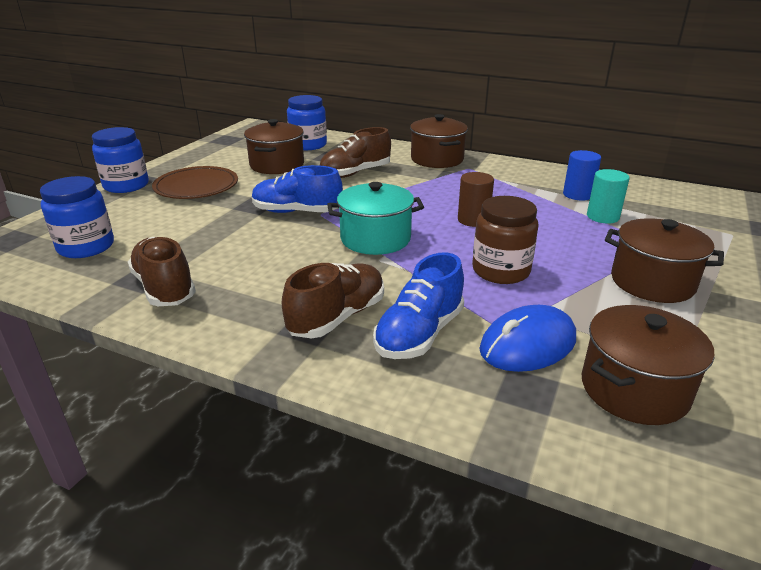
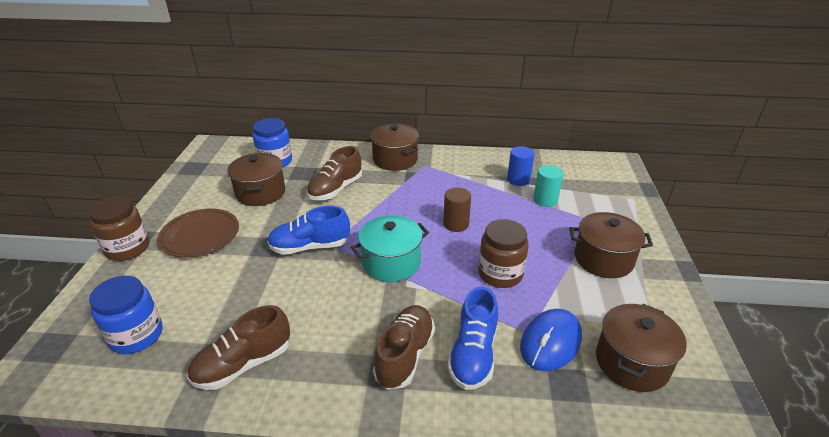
camera: 20 degrees left, 5 degrees up
(126, 185) = (127, 248): blue jar -> brown jar
(164, 288) = (243, 364): brown shoe -> brown shoe turned 75 degrees counterclockwise

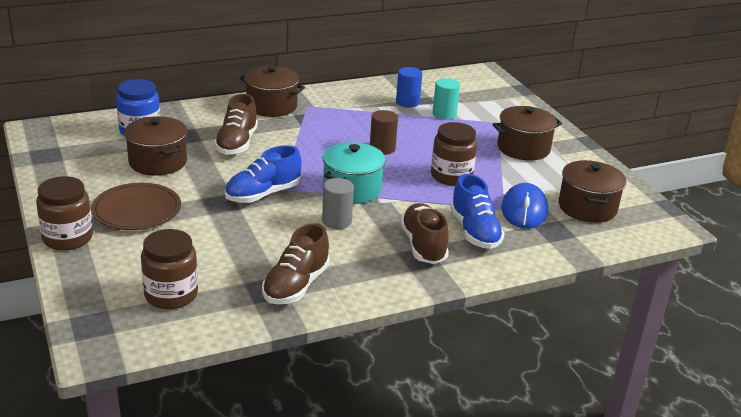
camera: 30 degrees left, 5 degrees down
(136, 335) = (171, 295): blue jar -> brown jar
(346, 296) = (337, 221): none -> grey cylinder

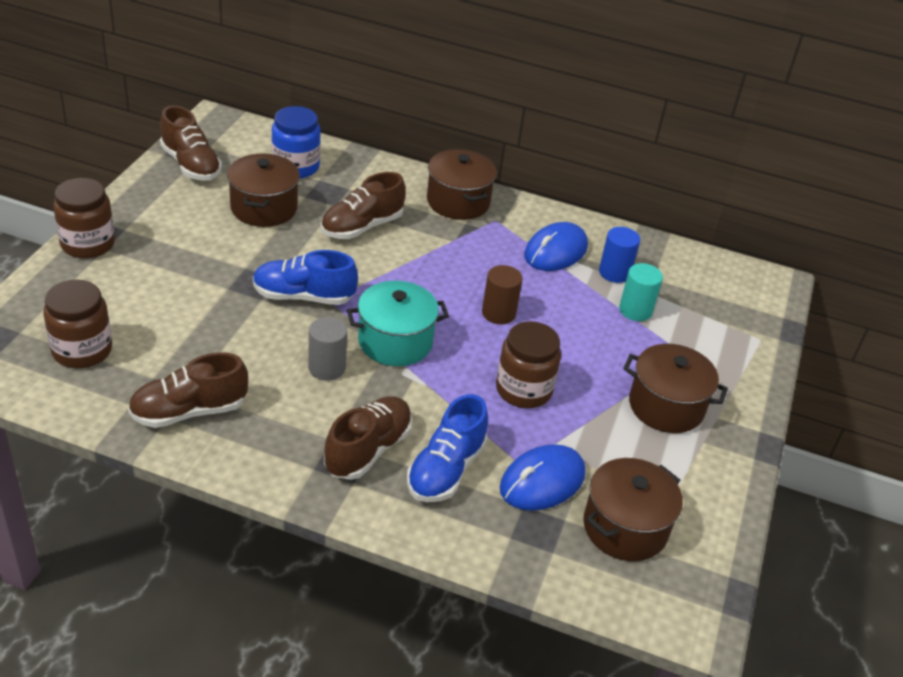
camera: 40 degrees right, 10 degrees up
(64, 161) = (191, 165): none -> brown shoe
(137, 211) = (175, 249): brown plate -> none
(363, 106) = (555, 251): none -> blue mouse

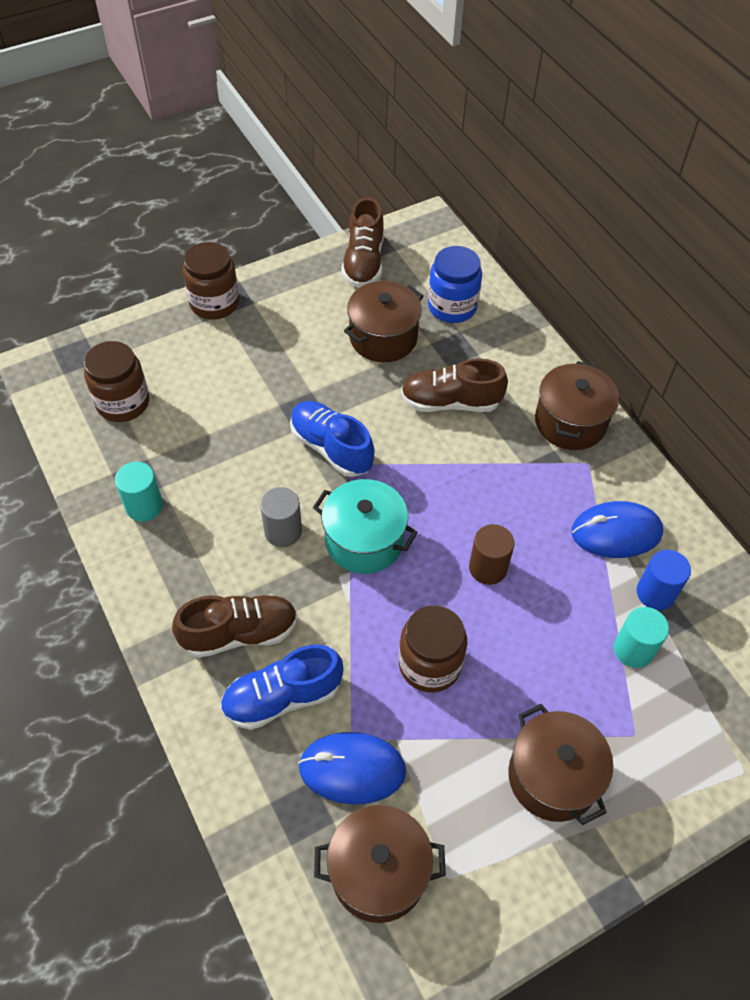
camera: 45 degrees right, 15 degrees up
(189, 411) = (144, 506): brown shoe -> turquoise cylinder

